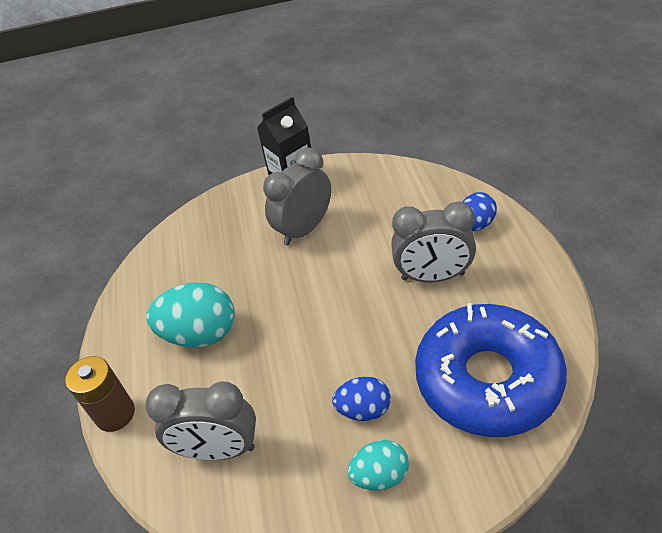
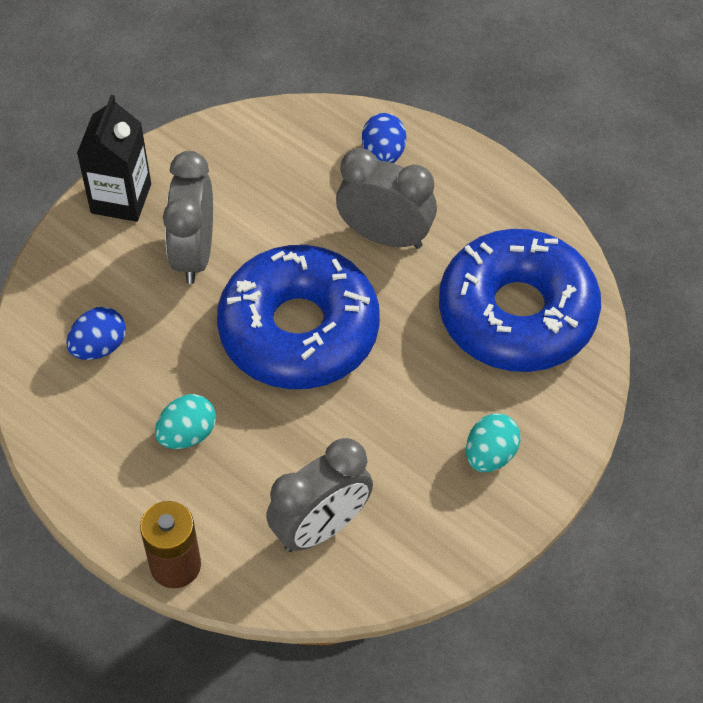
camera: 45 degrees left, 10 degrees up
(200, 334) = (187, 434): turquoise egg -> turquoise egg, size x0.60
(324, 307) = (299, 330): none -> blue donut
(363, 409) = (427, 407): blue egg -> blue egg (99, 347)
(433, 276) = (385, 236): grey clock -> grey clock turned 120 degrees counterclockwise

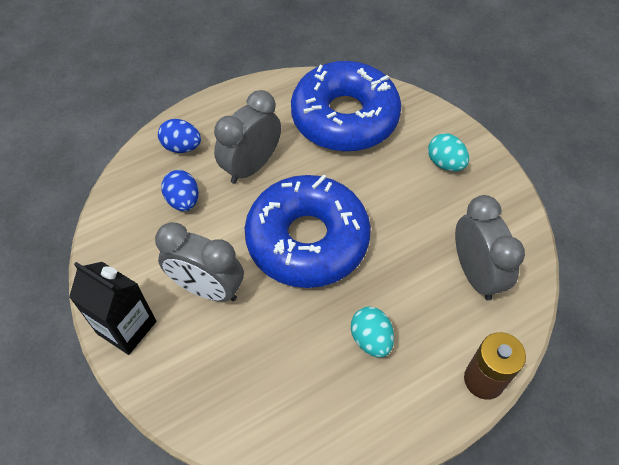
camera: 70 degrees left, 0 degrees up
(99, 347) = (265, 383): blue egg -> blue egg (183, 201)

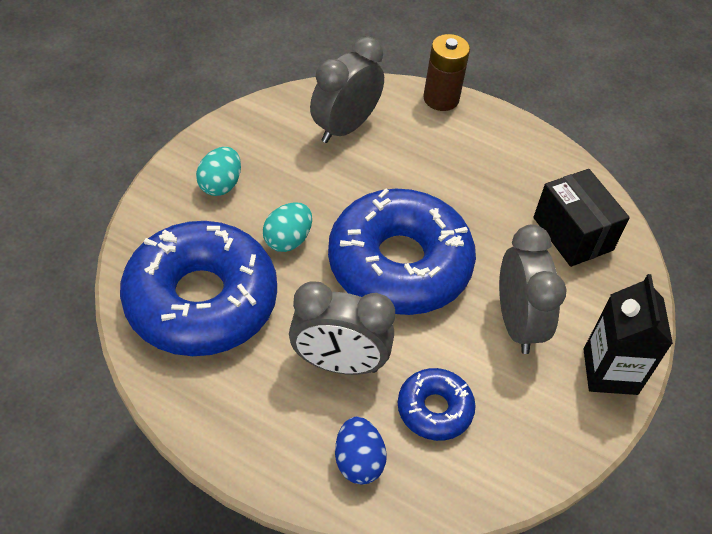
camera: 125 degrees left, 5 degrees down
(183, 201) = (434, 409): blue egg -> blue donut
(259, 392) = (572, 234): none -> black box
(371, 339) = (464, 177): turquoise egg -> turquoise egg (288, 240)

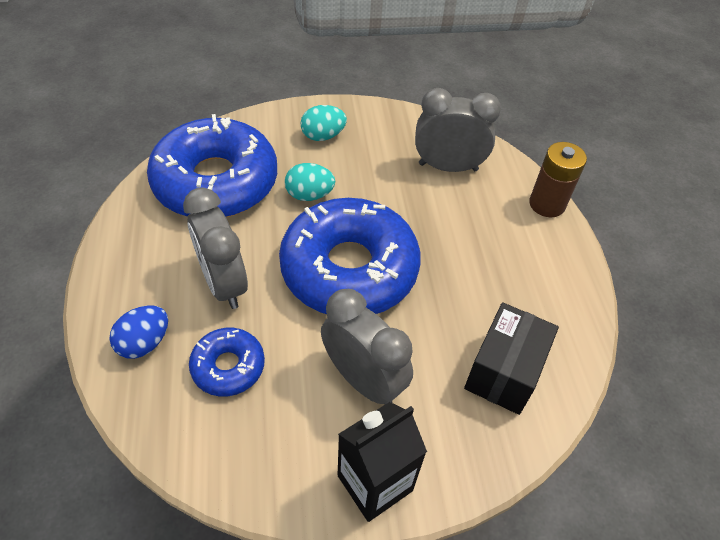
camera: 55 degrees right, 0 degrees up
(517, 323) = (363, 380): grey clock -> grey clock turned 90 degrees counterclockwise

